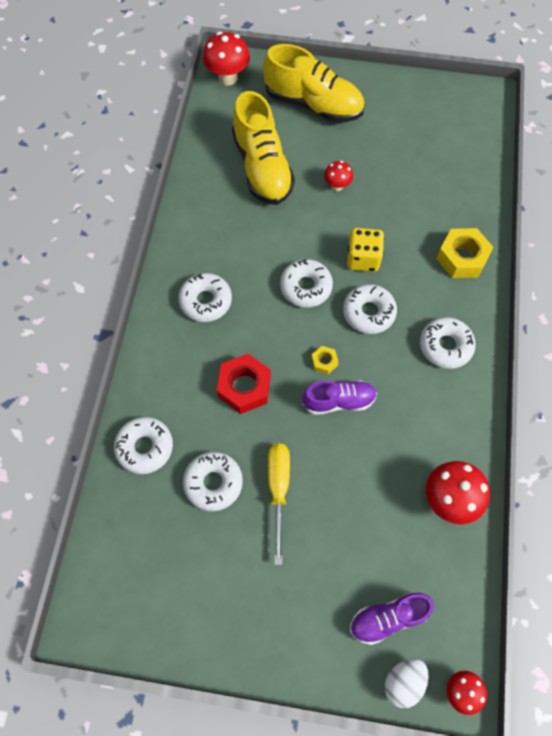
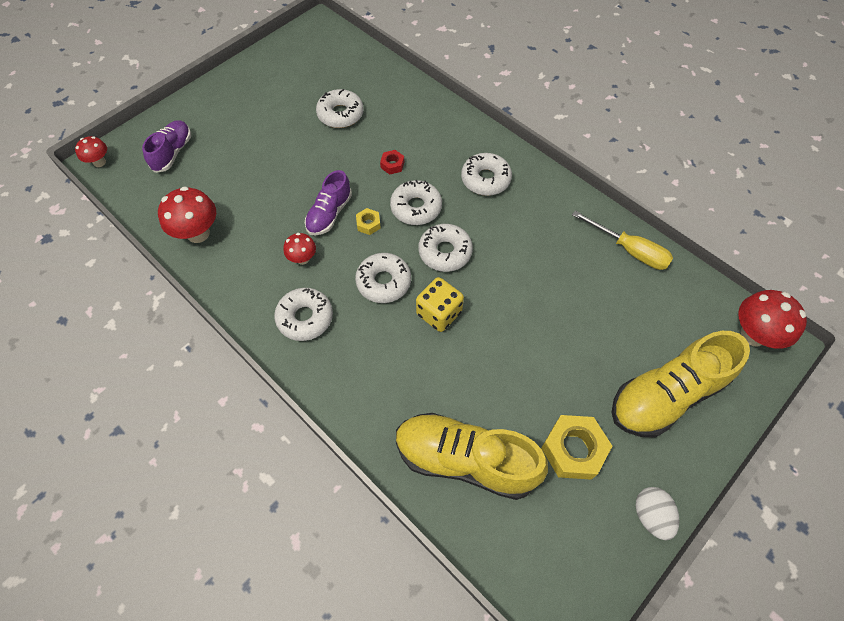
camera: 125 degrees right, 5 degrees down
(145, 447) = (397, 93): white donut -> white donut (416, 208)
(244, 387) = (392, 165): red nut -> red nut, size x0.50
(262, 168) = (603, 295): yellow shoe -> yellow shoe (465, 460)
(278, 490) = (303, 144): yellow screwdriver -> yellow screwdriver (629, 250)
(337, 186) = (537, 346): red mushroom -> red mushroom (303, 258)
(403, 682) = (136, 139): white egg -> white egg (651, 515)
(462, 258) = (373, 399): yellow nut -> yellow nut (573, 450)

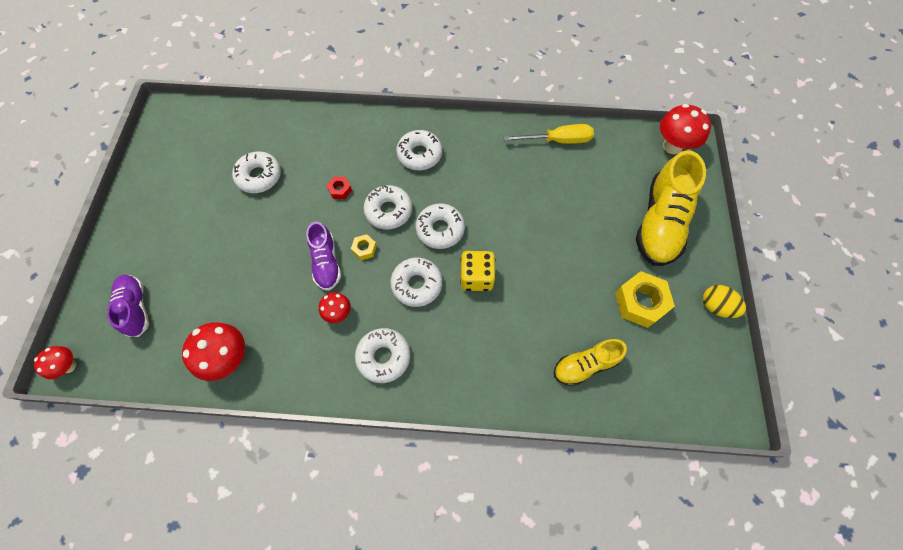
camera: 40 degrees left, 5 degrees up
(465, 460) = (585, 365): yellow shoe -> yellow shoe, size x0.57
(651, 515) = (716, 306): white egg -> yellow egg

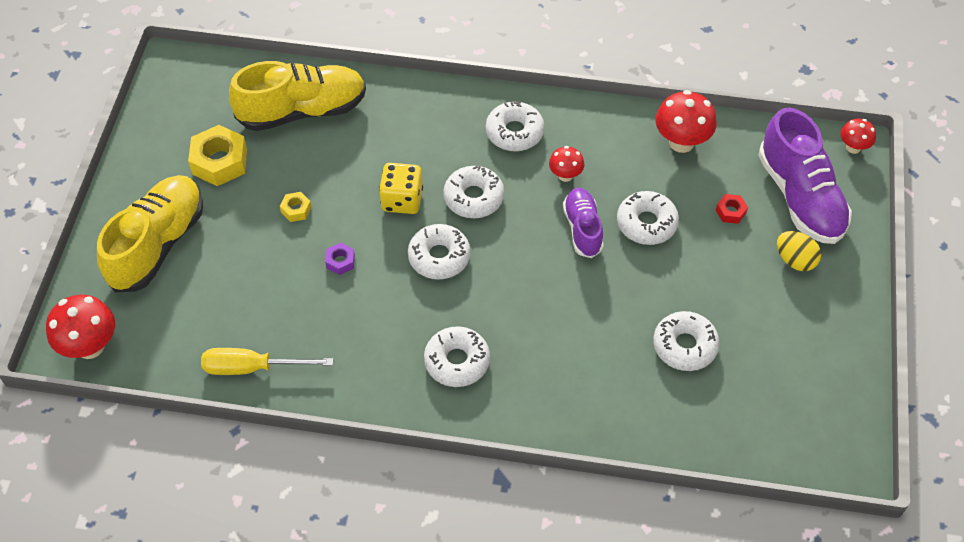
camera: 175 degrees left, 10 degrees down
(136, 308) = (800, 197): purple shoe -> purple shoe, size x1.74
(340, 190) = (570, 318): red nut -> red nut (730, 212)
(364, 249) = (536, 241): yellow nut -> yellow nut (296, 210)
(388, 211) = (504, 285): white donut -> white donut (646, 223)
(515, 220) = (340, 261): none -> purple nut
(585, 365) = (302, 111): yellow shoe -> yellow shoe, size x1.74
(716, 306) = (137, 152): yellow egg -> yellow egg (795, 260)

